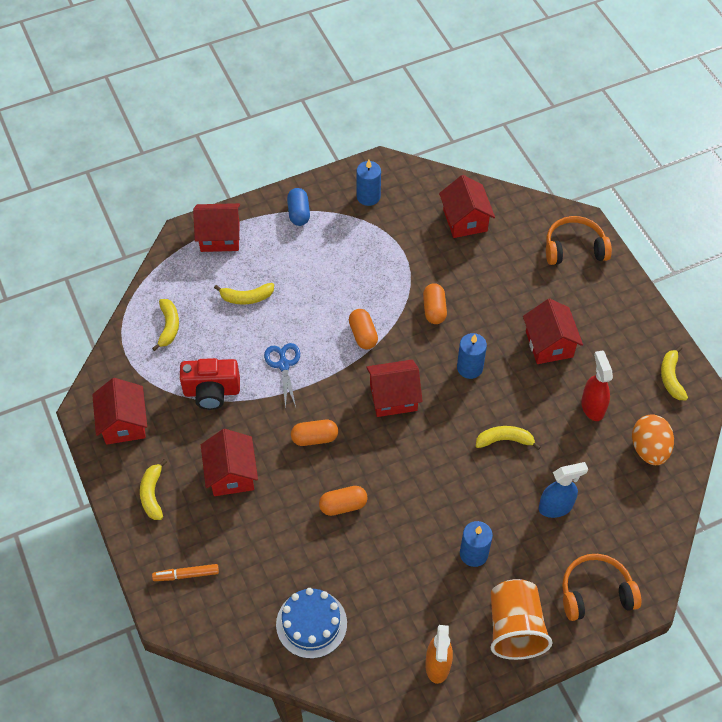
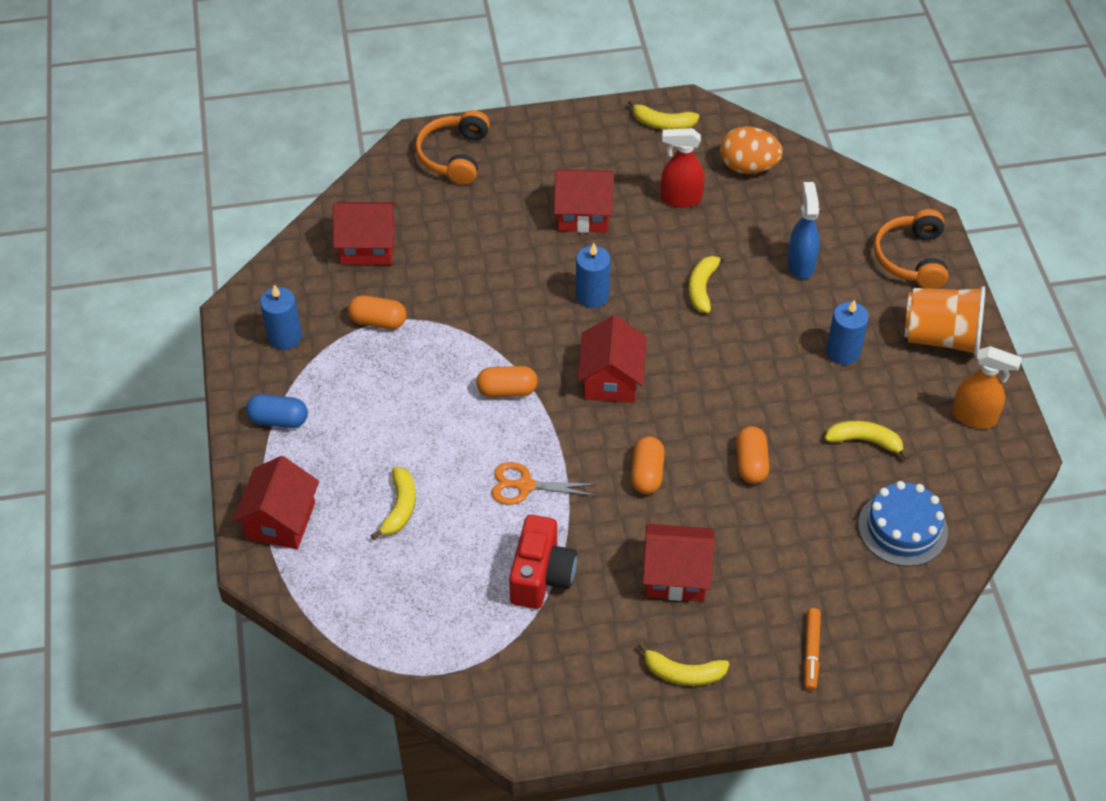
camera: 75 degrees left, 5 degrees down
(124, 423) = (560, 692): red house -> none
(169, 326) = (415, 610): yellow banana -> yellow banana (864, 441)
(283, 365) = (525, 485): blue scissors -> orange scissors
(434, 309) = (494, 309): orange capsule -> orange capsule (378, 321)

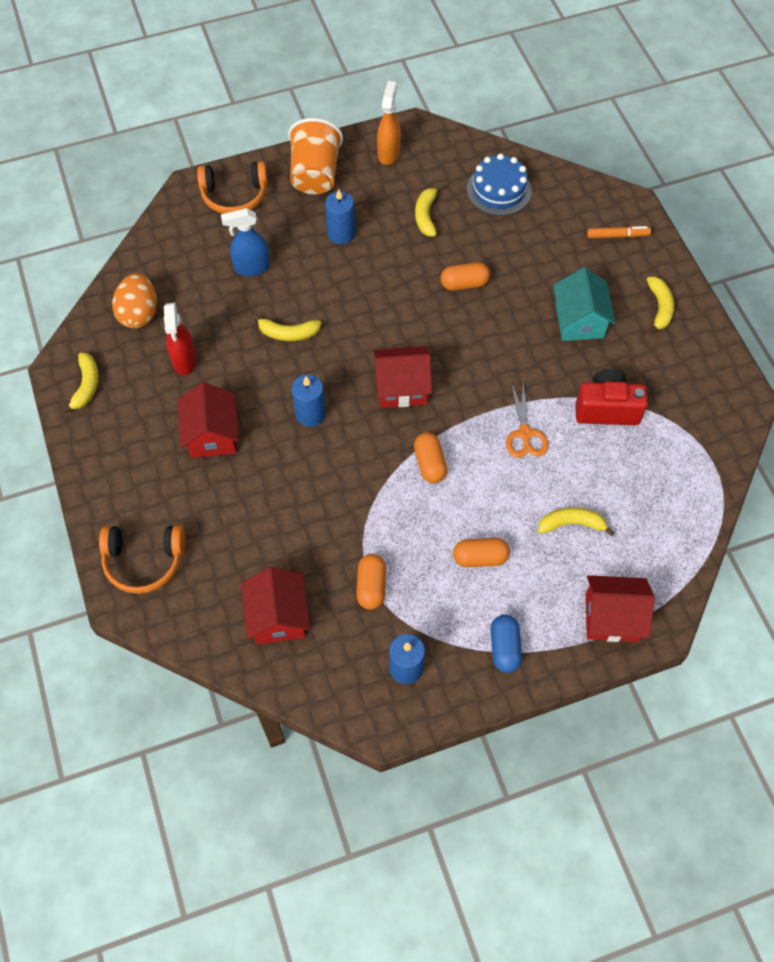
camera: 100 degrees left, 10 degrees up
(647, 473) = (491, 350): orange capsule -> orange capsule (480, 557)
(676, 575) = (579, 321): red house -> turquoise house

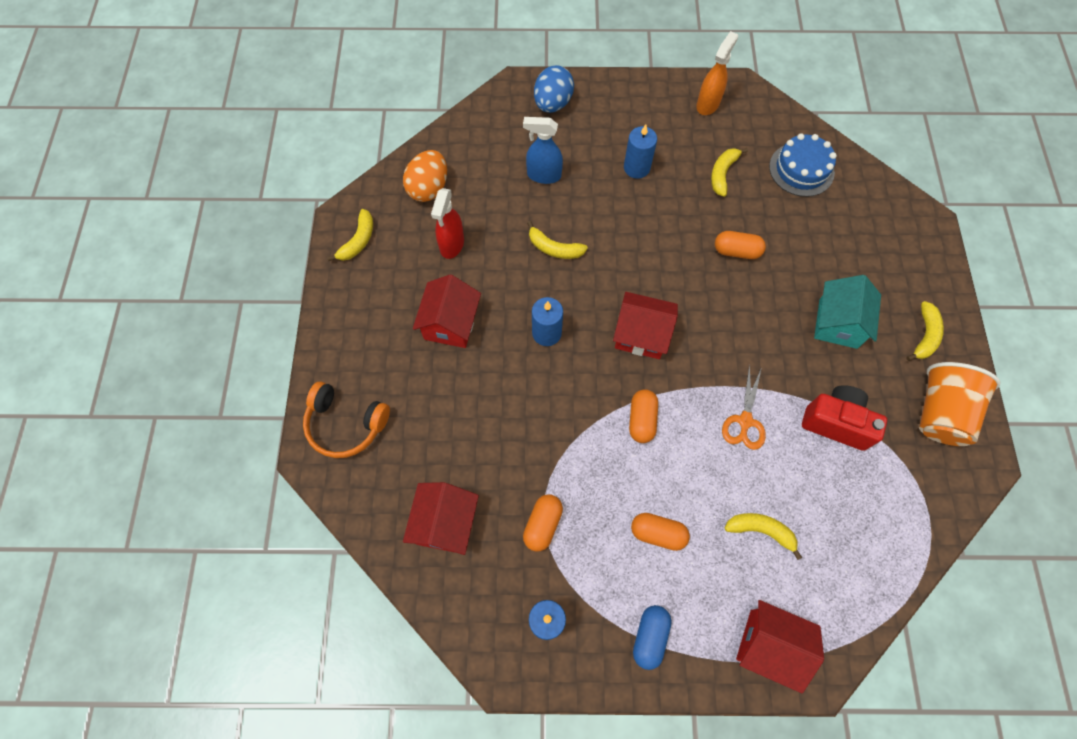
camera: 20 degrees right, 5 degrees up
(234, 195) = (552, 103): orange headphones -> blue egg
(315, 174) = (632, 105): orange cup -> orange cup (940, 413)
(617, 235) = (905, 249): orange marker -> none

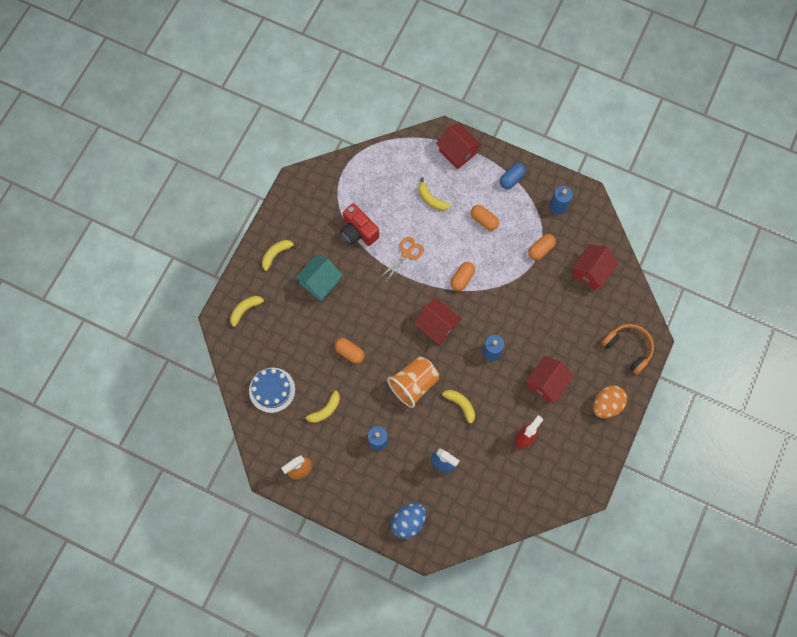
camera: 155 degrees left, 5 degrees up
(358, 241) = (584, 468): yellow banana -> yellow banana (246, 309)
(428, 188) = (524, 489): orange egg -> orange egg (606, 405)
(940, 413) = (300, 212): orange cup -> orange cup (414, 384)

